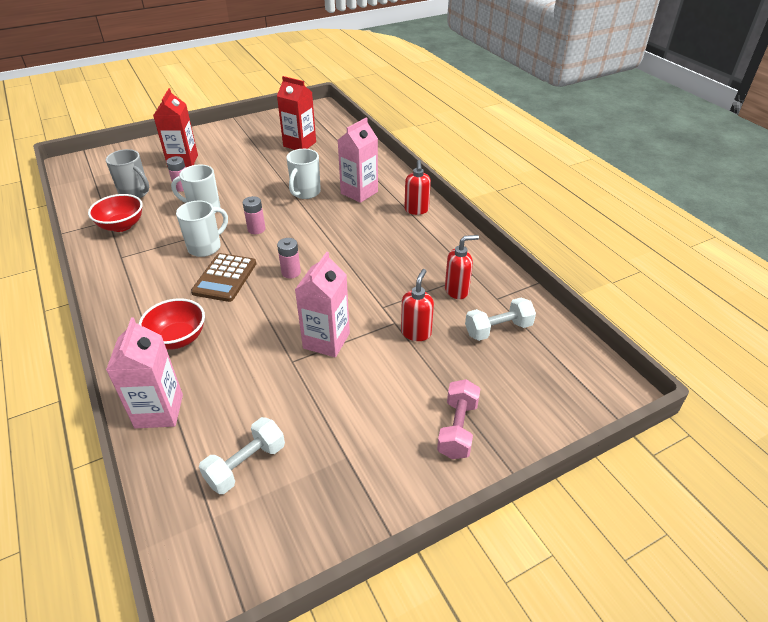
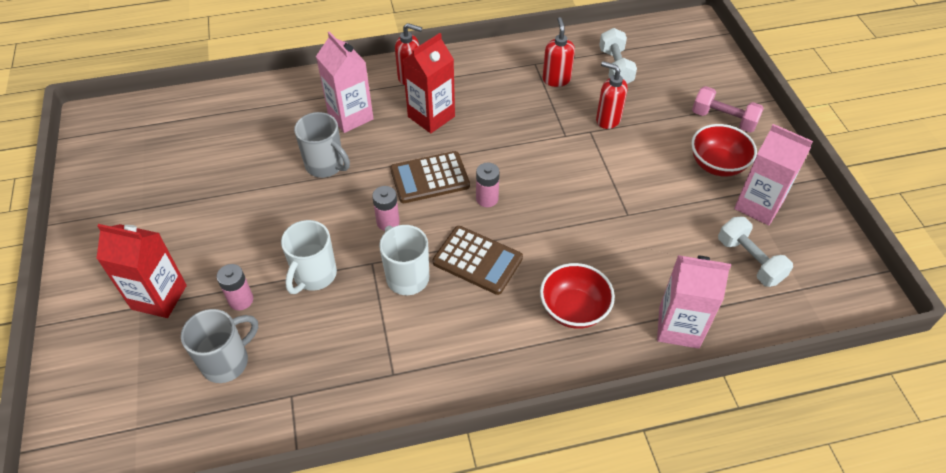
camera: 75 degrees left, 10 degrees up
(121, 226) = (313, 376): red bowl -> red bowl (717, 164)
(299, 144) = (193, 155): red carton -> red carton (431, 116)
(305, 193) = (326, 165): white mug -> grey mug
(306, 240) = (430, 178): none -> brown calculator
(326, 341) = (604, 184): pink carton -> pink carton (758, 205)

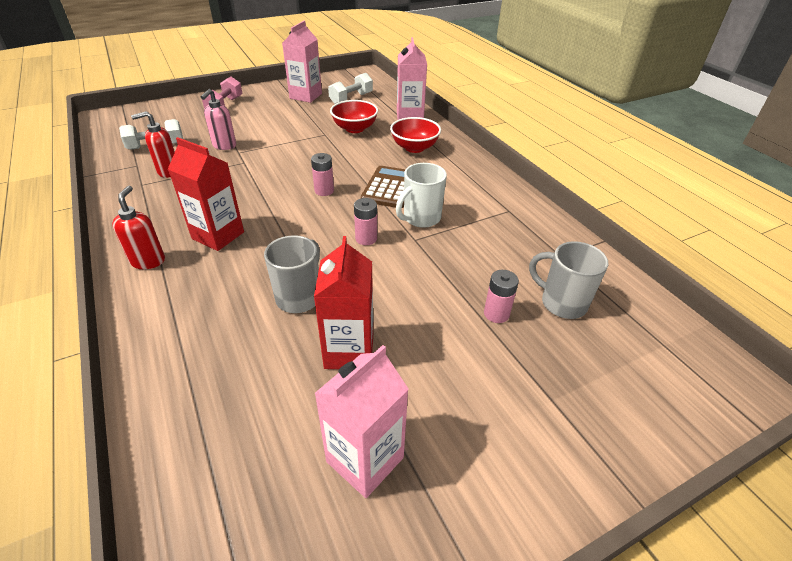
camera: 105 degrees left, 10 degrees down
(159, 297) = (531, 385): red carton -> red carton (349, 351)
(314, 275) = (444, 271): white mug -> none
(350, 116) = (216, 295): pink carton -> pink carton (365, 459)
(430, 178) = (305, 223): brown calculator -> none
(607, 119) = (224, 146): red soap dispenser -> pink soap dispenser
(717, 164) = (271, 107): red bowl -> red bowl (355, 129)

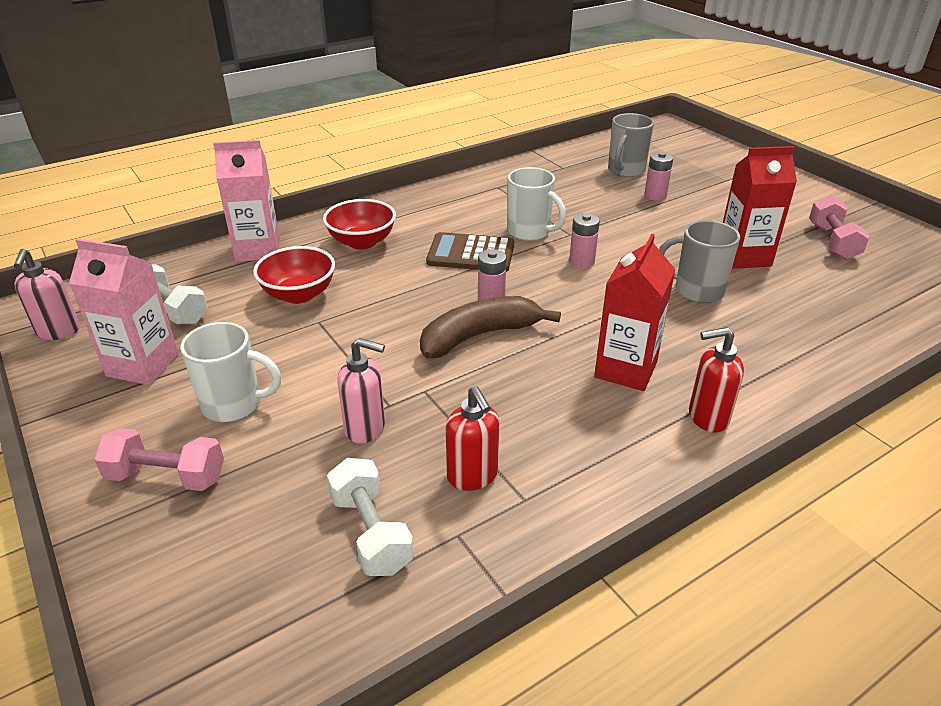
camera: 95 degrees left, 5 degrees down
(263, 116) = (234, 404): none -> white mug
(285, 183) = (479, 336): none -> brown banana
(341, 78) = (58, 332): none -> pink soap dispenser
(365, 459) = (832, 242): pink carton -> pink dumbbell

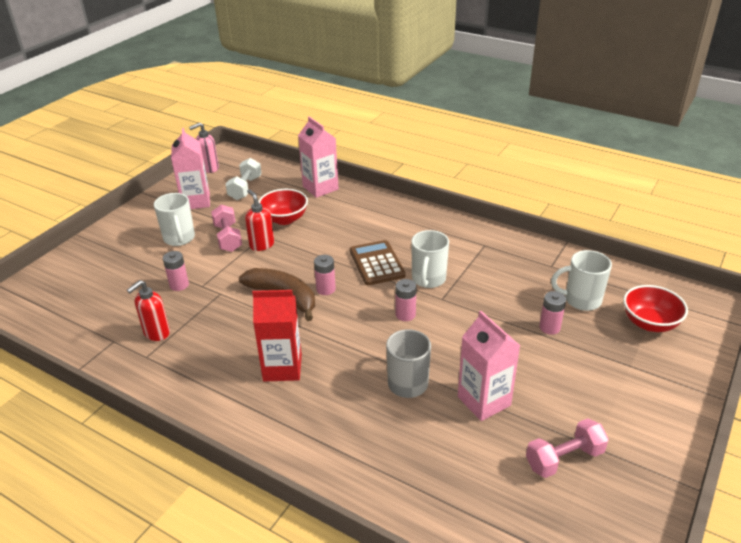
camera: 65 degrees right, 0 degrees up
(166, 477) = (123, 242): pink dumbbell -> pink dumbbell (228, 238)
(362, 242) = (357, 218): red bowl -> red bowl (649, 323)
(365, 428) = (179, 285): pink soap dispenser -> pink battery
(371, 532) = (106, 313): white dumbbell -> none
(625, 171) = (581, 300): grey mug -> white mug
(707, 417) = (249, 417): red soap dispenser -> red soap dispenser (261, 245)
(743, 257) = (484, 401): red carton -> pink carton

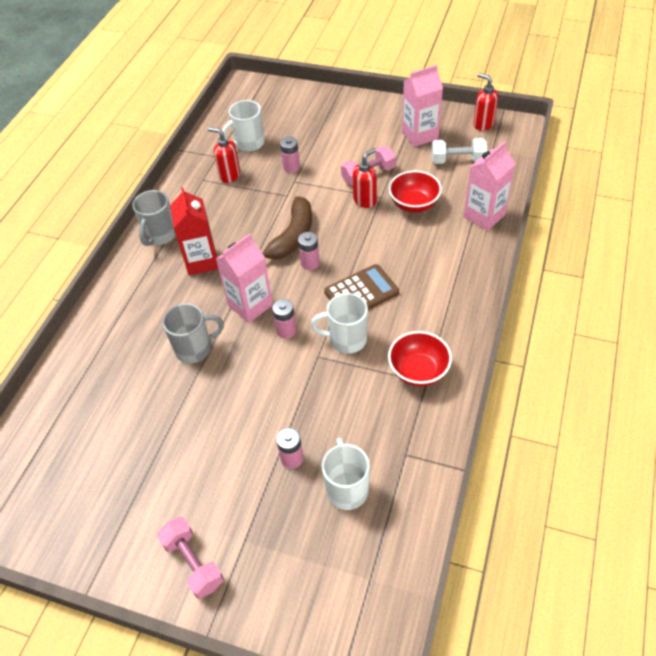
camera: 80 degrees right, 15 degrees up
(179, 239) = (356, 145): white mug -> white mug (249, 143)
(209, 168) = (483, 124): pink soap dispenser -> red soap dispenser
(220, 402) = (160, 235): none -> grey mug
(484, 401) = (179, 410): pink carton -> pink carton (250, 305)
(564, 458) = (115, 480): pink dumbbell -> pink dumbbell (193, 563)
(649, 323) = (321, 565): red bowl -> red bowl (418, 371)

